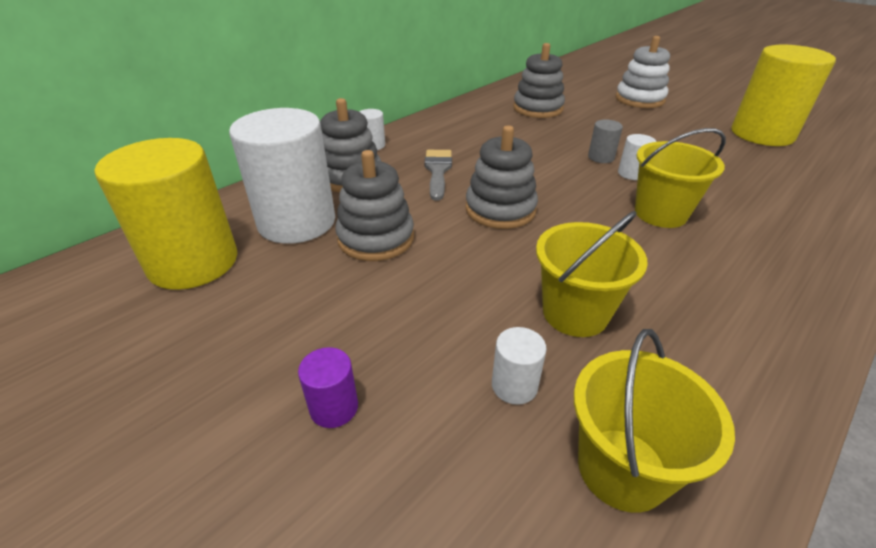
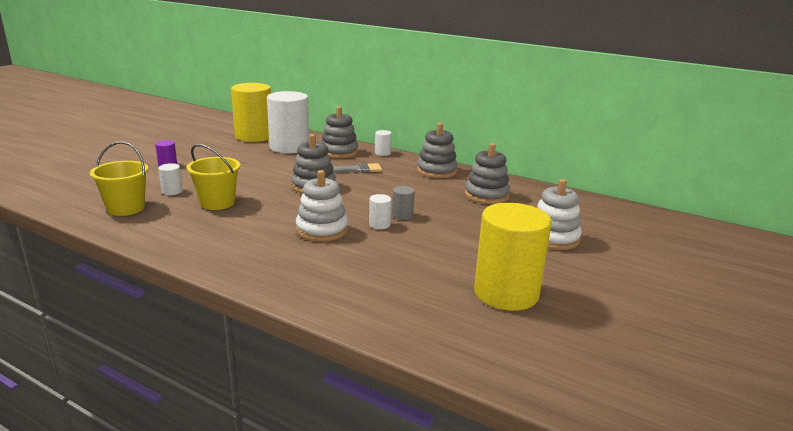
camera: 75 degrees right, 15 degrees down
(376, 238) = (277, 162): grey stacking toy -> grey stacking toy (436, 171)
(660, 213) = (322, 230): yellow bucket -> white stacking toy

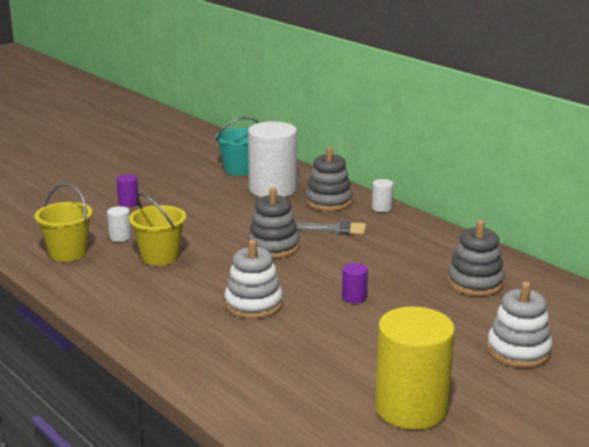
camera: 20 degrees right, 0 degrees up
(254, 136) = (239, 169): yellow cylinder -> turquoise bucket
(379, 224) = (321, 306): white cylinder -> none
(402, 215) = (354, 297): grey cylinder -> purple cylinder
(436, 171) = (434, 241): grey stacking toy -> none

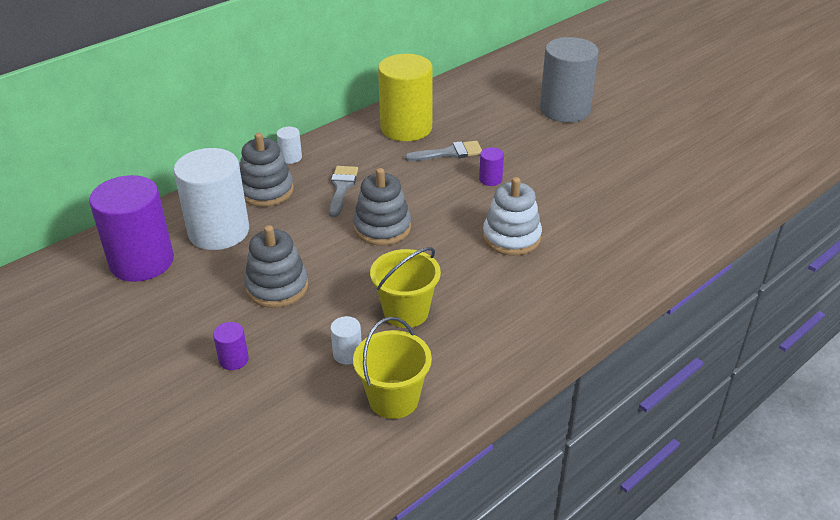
camera: 90 degrees left, 15 degrees up
(239, 169) = (142, 261): turquoise bucket -> purple cylinder
(402, 277) = (449, 153): none -> grey brush
(411, 408) = (657, 159): yellow cylinder -> yellow cylinder (406, 128)
(475, 283) = (457, 118): grey stacking toy -> grey stacking toy (277, 287)
(518, 351) = (565, 110): white stacking toy -> grey cylinder

